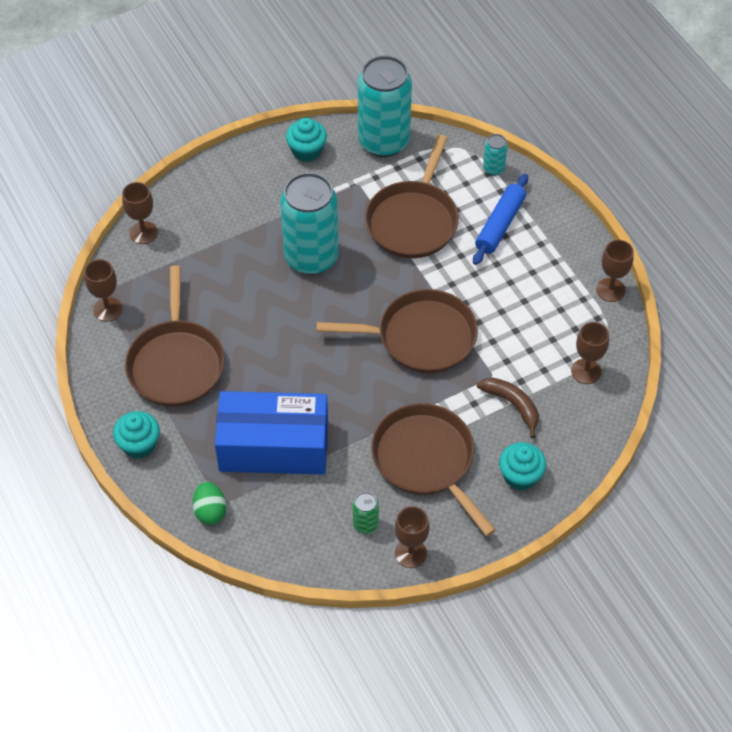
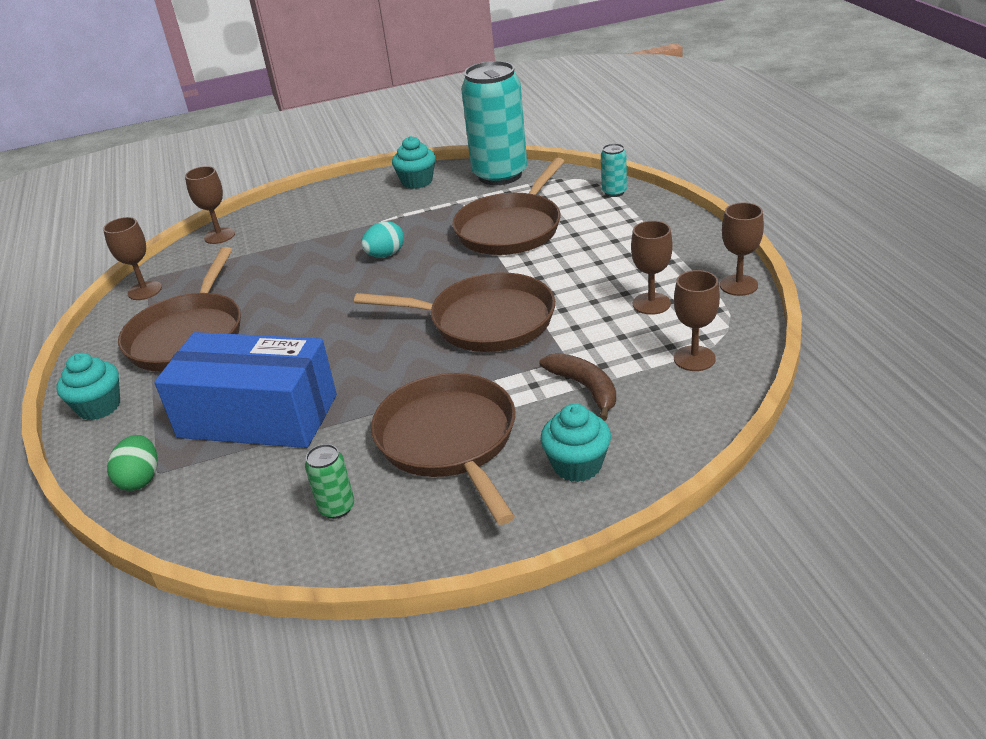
camera: 15 degrees right, 20 degrees down
(311, 257) = (385, 255): turquoise can -> turquoise egg
(410, 553) = (386, 548): brown goblet -> brown goblet (651, 304)
(500, 225) = (610, 232): blue rolling pin -> none

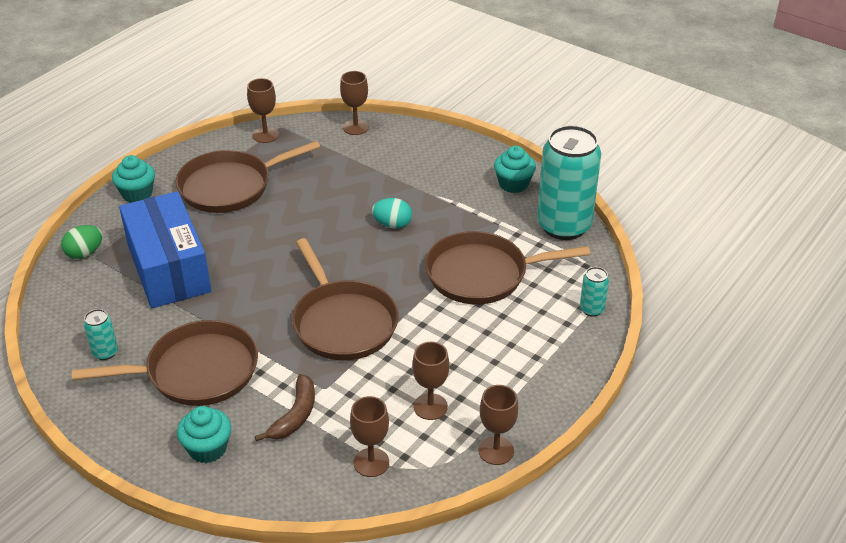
camera: 50 degrees right, 5 degrees up
(337, 508) = (105, 352): green can -> turquoise can
(449, 440) = (196, 371): brown pan -> brown pan turned 45 degrees clockwise

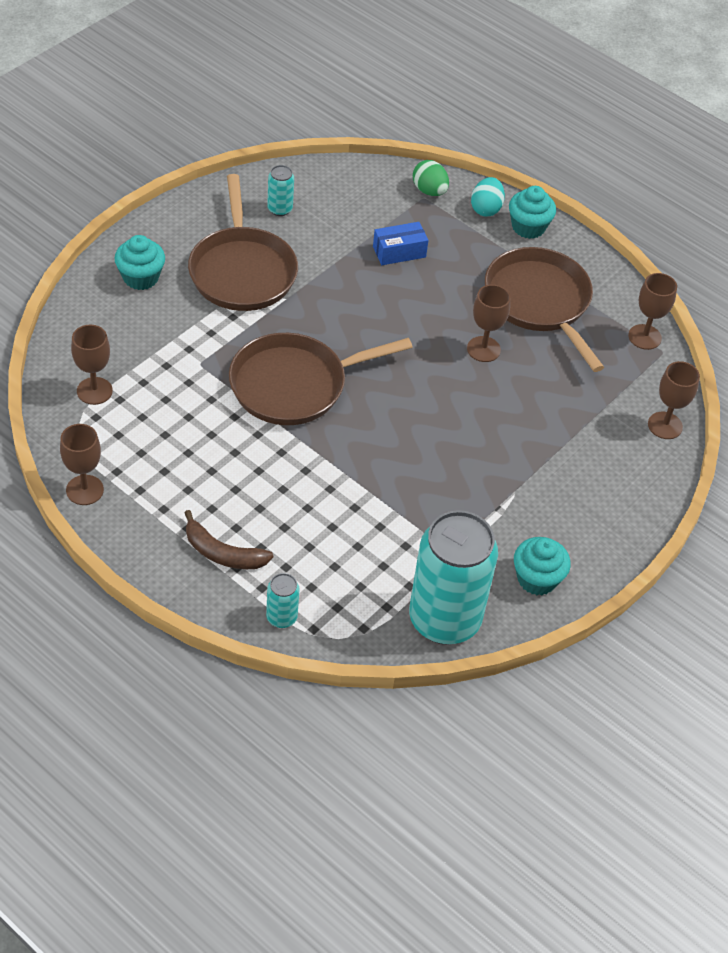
camera: 90 degrees right, 10 degrees up
(168, 268) = (399, 252): blue box -> blue box, size x0.43
(295, 415) = (168, 339): brown banana -> brown banana (222, 553)
(392, 224) = (459, 443): turquoise egg -> turquoise egg (486, 209)
(430, 406) = (157, 444): brown goblet -> brown goblet (483, 349)
(482, 274) = (358, 518): brown pan -> none

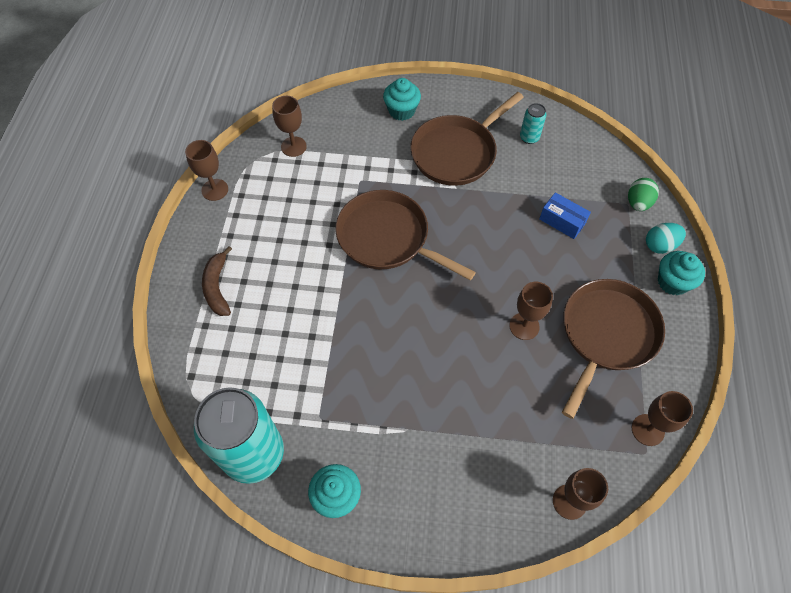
camera: 60 degrees right, 10 degrees up
(281, 617) = (188, 352): turquoise can -> none

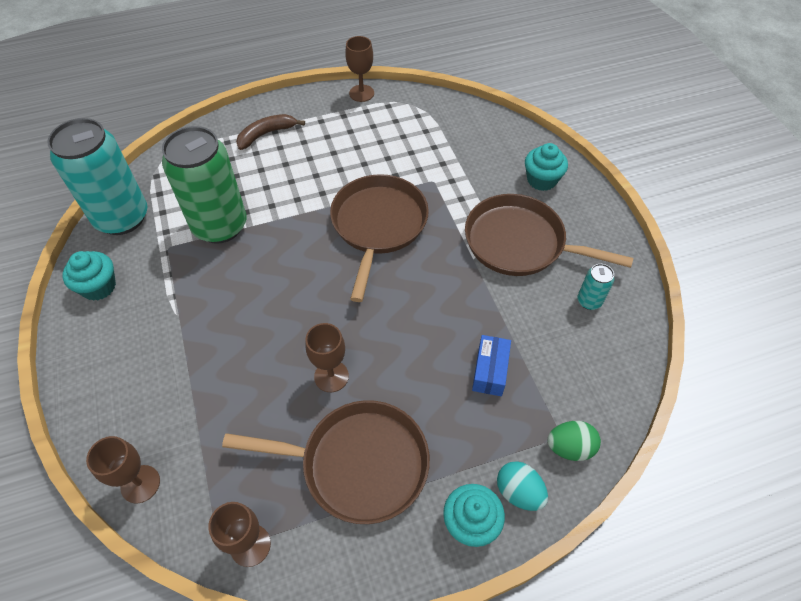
camera: 65 degrees right, 5 degrees down
(293, 146) = (441, 121): brown goblet -> none
(317, 363) = (220, 226): none -> green can

